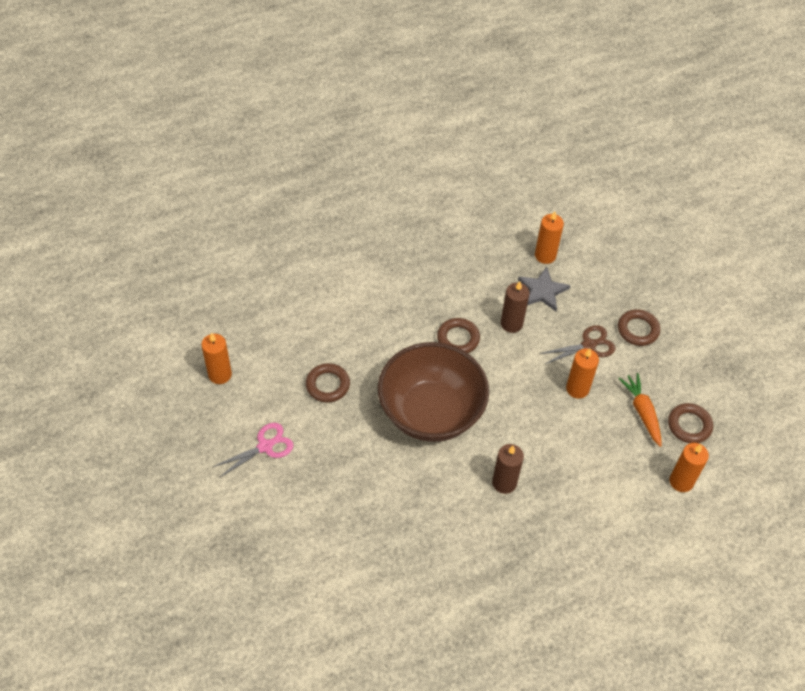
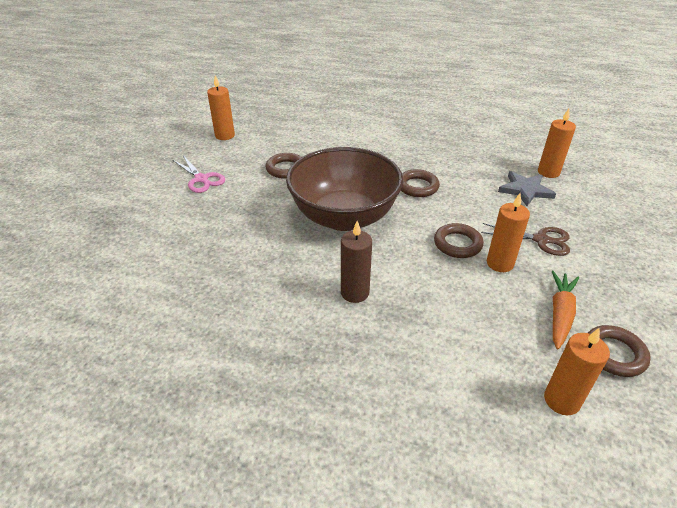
camera: 40 degrees right, 15 degrees down
(265, 446) = (201, 179): pink scissors -> pink scissors turned 45 degrees clockwise
(511, 324) = (475, 197): brown candle -> none
(638, 330) = (607, 252): brown ring -> brown ring (457, 244)

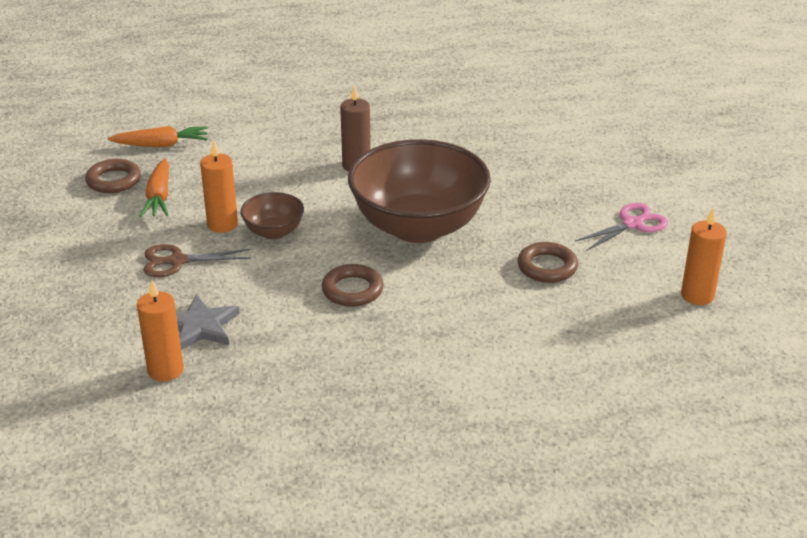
camera: 155 degrees right, 5 degrees down
(201, 179) = (633, 224): pink scissors -> pink scissors turned 120 degrees clockwise
(457, 244) = (273, 232): brown ring -> brown bowl
(561, 400) = (161, 145): orange candle -> orange carrot

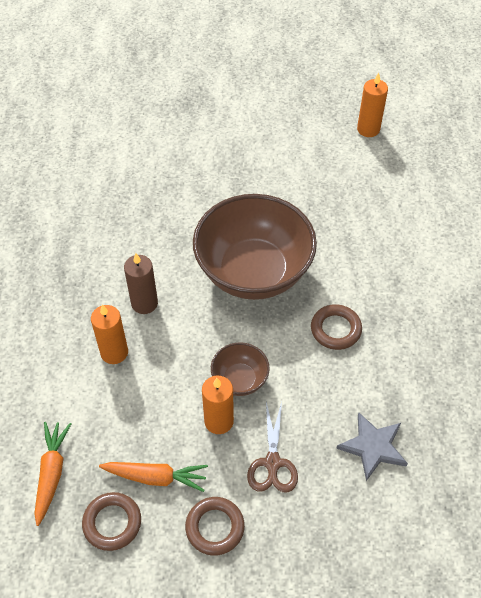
camera: 80 degrees left, 20 degrees up
(165, 370) = (430, 476): orange candle -> orange candle (114, 352)
(547, 267) = (323, 201): brown ring -> brown ring (215, 527)
(633, 224) = (276, 140): pink scissors -> none

